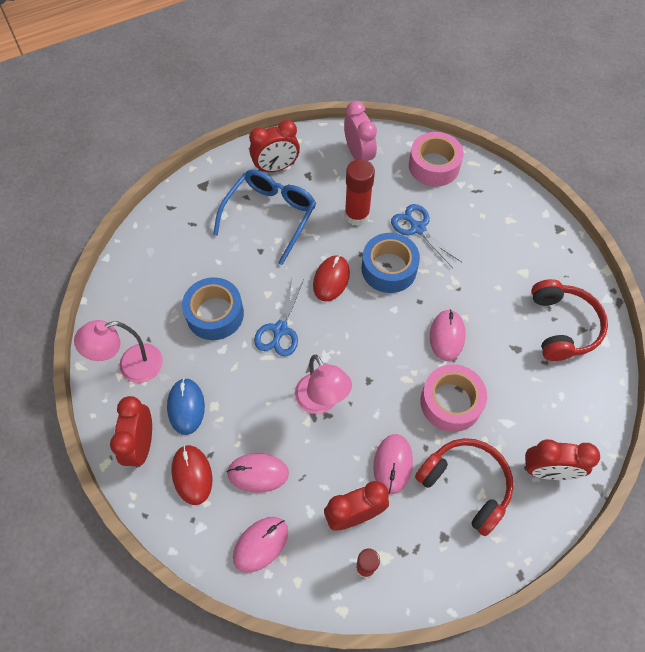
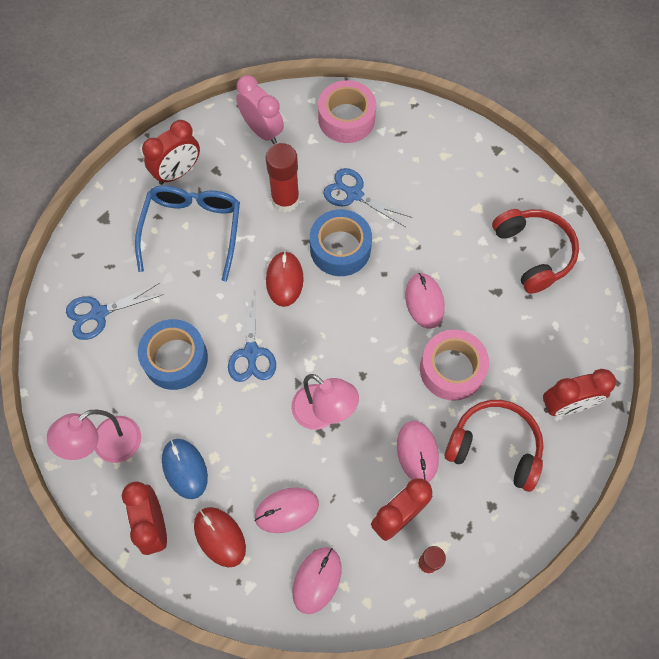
camera: 20 degrees left, 5 degrees up
(168, 258) = (98, 313): none -> blue scissors

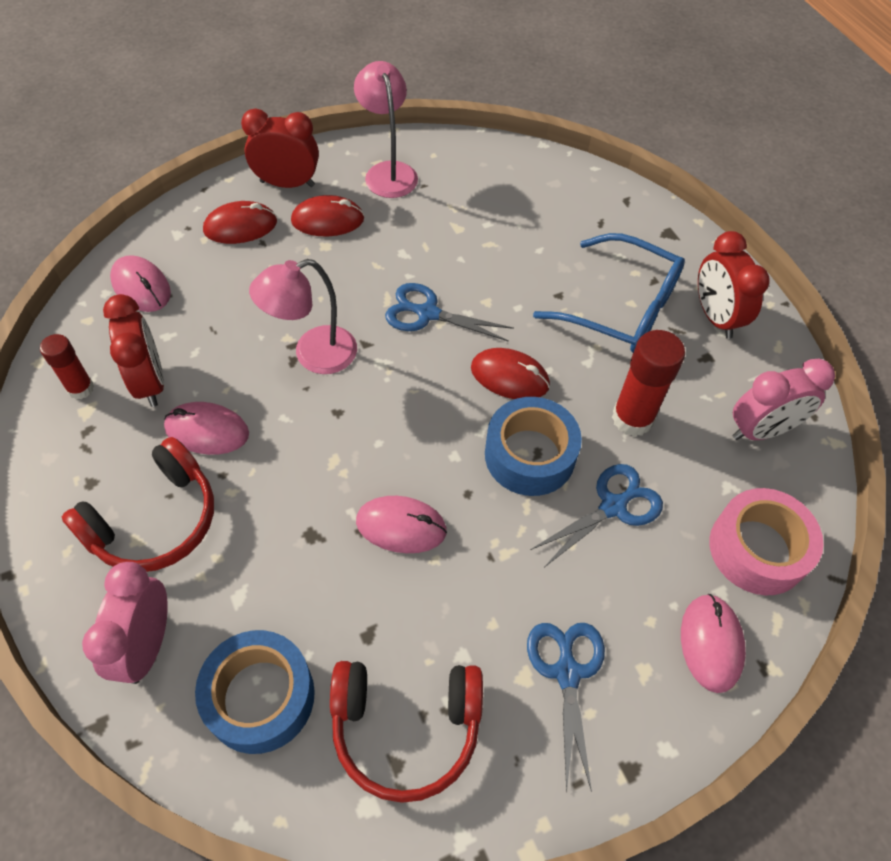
camera: 110 degrees right, 10 degrees down
(98, 313) = (543, 200): blue scissors -> blue scissors (567, 672)
(175, 359) = (456, 246): blue tape -> blue tape (260, 697)
(185, 469) = (328, 220): blue mouse -> red mouse
(286, 510) = (228, 286): pink mouse -> pink mouse (711, 643)
(452, 369) = (286, 517): pink tape -> none
(566, 405) = (147, 645): red clock -> pink clock

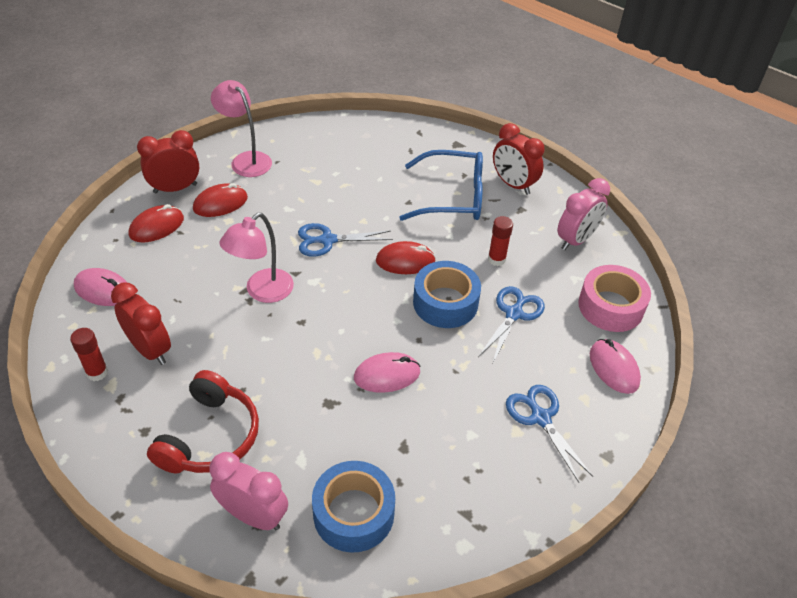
camera: 25 degrees left, 10 degrees down
(147, 645) = (253, 515): pink clock -> pink clock turned 135 degrees clockwise
(207, 431) = (213, 366): pink mouse -> none
(406, 728) = (460, 490): red headphones -> none
(632, 418) = (496, 259): red glue stick -> red glue stick, size x0.62

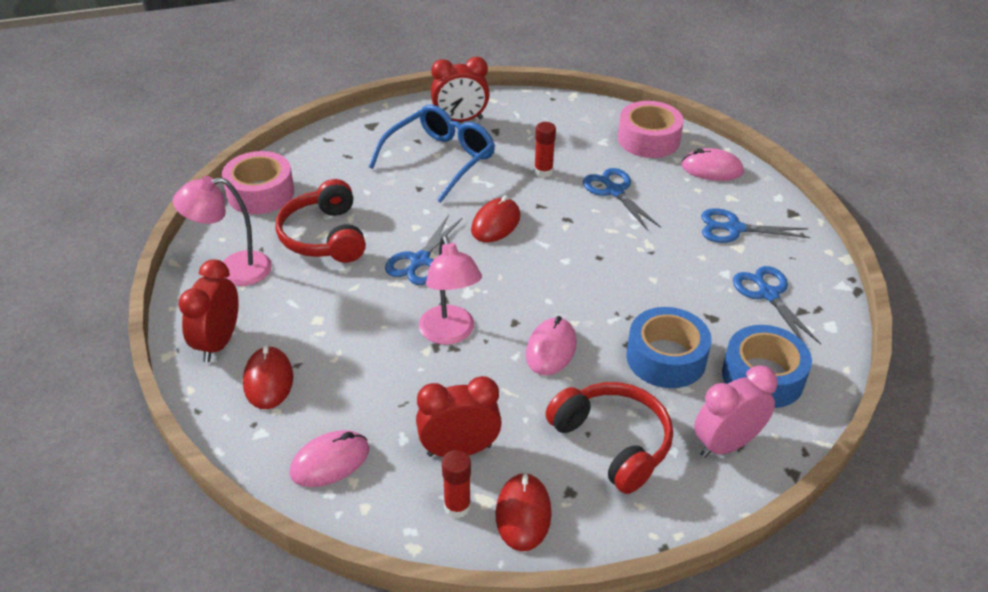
camera: 55 degrees left, 5 degrees down
(220, 203) = (283, 315): red mouse -> red mouse (523, 514)
(313, 182) = (324, 236): none -> red headphones
(331, 133) = (260, 193): none -> pink tape
(387, 375) = (625, 293): pink mouse -> pink mouse (551, 349)
(445, 303) = (569, 223): blue tape -> blue tape (666, 358)
(468, 478) = (768, 294): none -> blue scissors
(576, 240) = (560, 120): pink clock -> none

